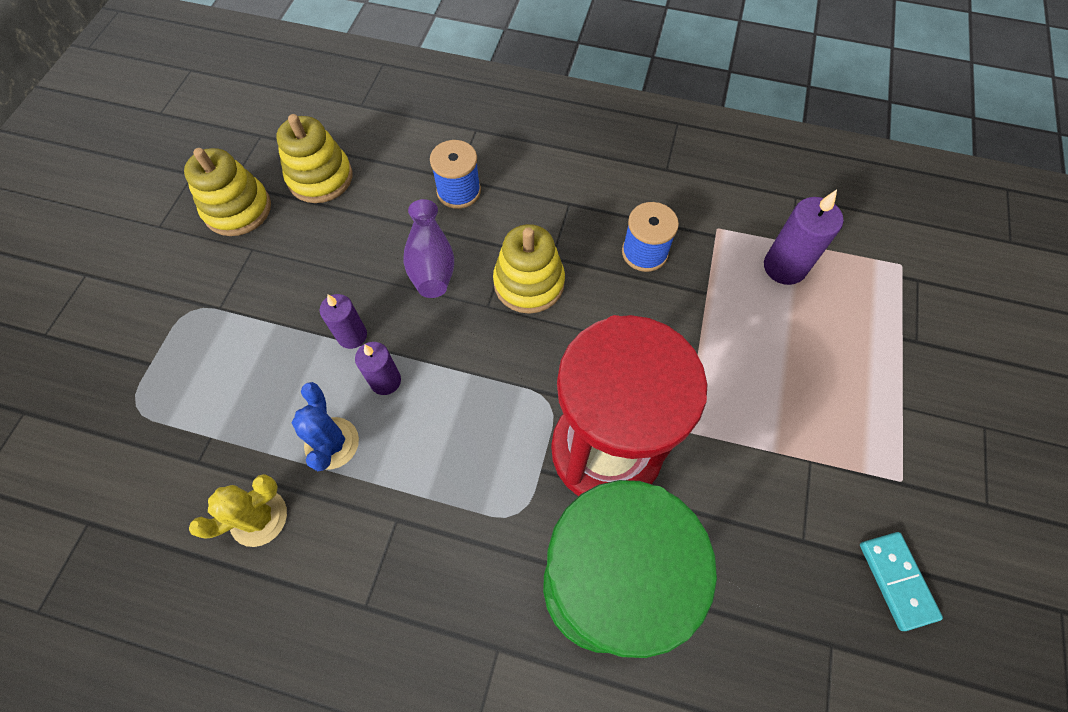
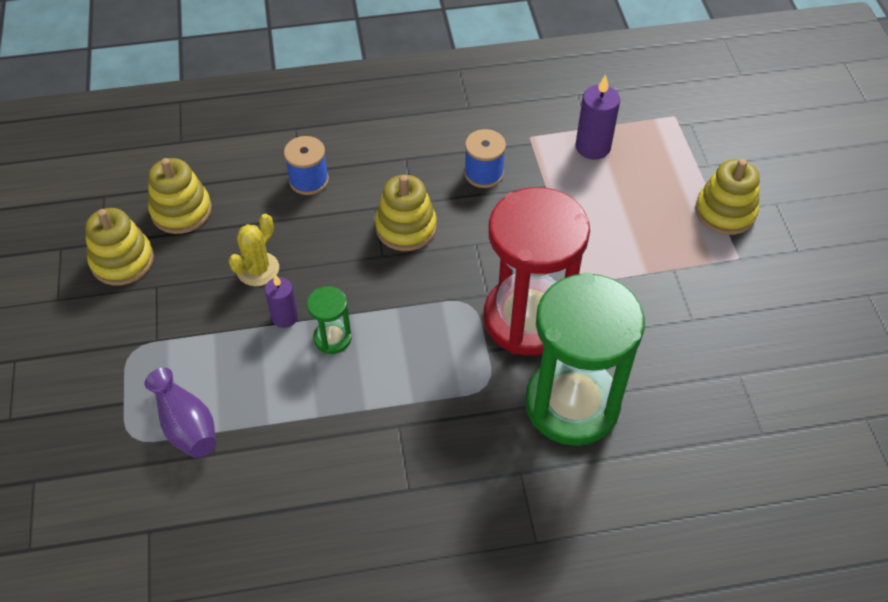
camera: 25 degrees left, 10 degrees down
(259, 517) = (289, 468): yellow cactus -> yellow cactus (258, 269)
(332, 443) = (316, 397): blue cactus -> none
(385, 381) = (332, 338): purple candle -> green hourglass
(431, 263) = (318, 242): purple vase -> purple vase (186, 425)
(896, 580) = (762, 319): turquoise domino -> none
(911, 412) = (725, 212): none -> yellow stacking toy

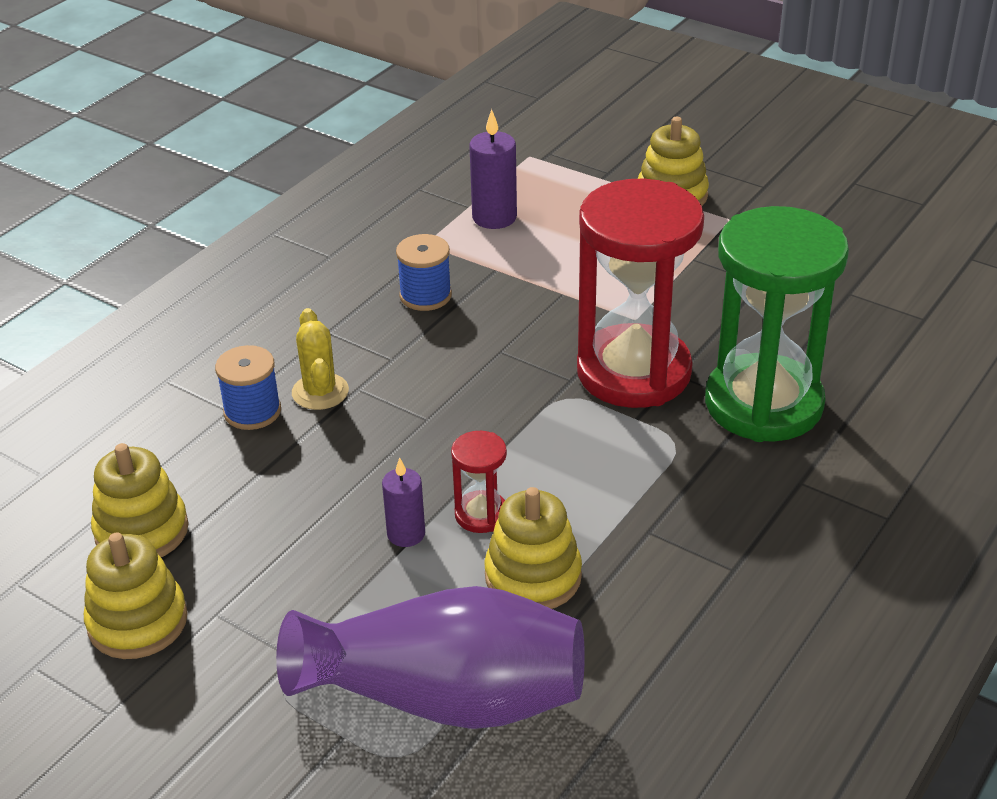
camera: 45 degrees left, 15 degrees down
(186, 425) = (445, 697): purple vase -> purple vase, size x1.87
(258, 269) = (313, 518): yellow cactus -> yellow cactus (320, 392)
(332, 338) = (481, 514): green hourglass -> red hourglass
(406, 227) = (415, 382): yellow stacking toy -> yellow stacking toy (533, 576)

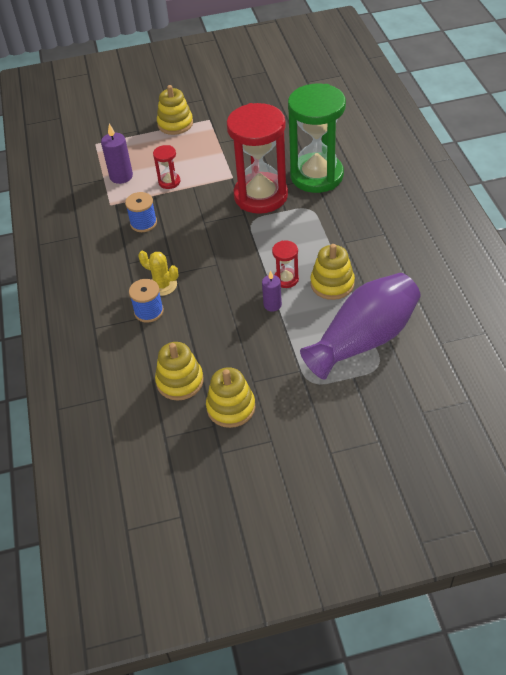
camera: 45 degrees left, 10 degrees up
(542, 266) = (169, 182): none -> red hourglass

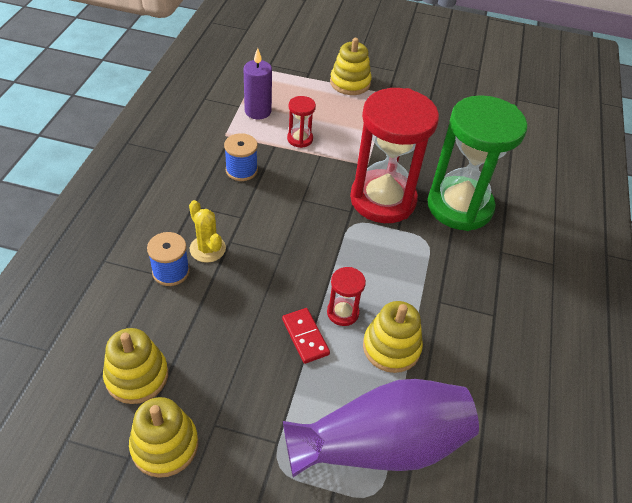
camera: 20 degrees right, 0 degrees up
(272, 305) = (305, 337): purple candle -> red domino

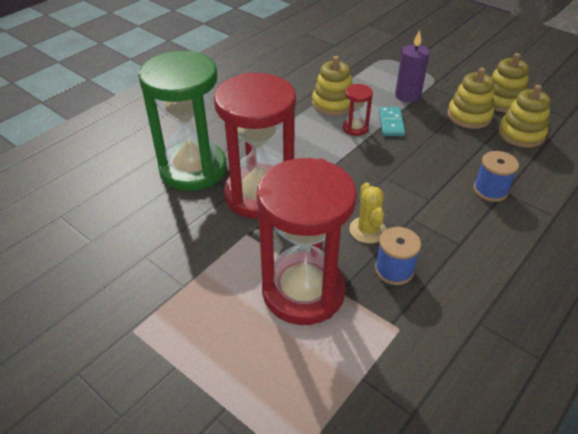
camera: 150 degrees left, 5 degrees down
(207, 249) = (453, 199): yellow cactus -> yellow cactus (367, 230)
(258, 111) = (338, 357): purple candle -> purple candle (407, 96)
(300, 139) = (303, 291): red hourglass -> red hourglass, size x2.38
(305, 337) = (391, 123): red domino -> turquoise domino
(350, 83) = (168, 370): yellow stacking toy -> yellow stacking toy (469, 116)
(381, 445) = (370, 71): purple vase -> none

